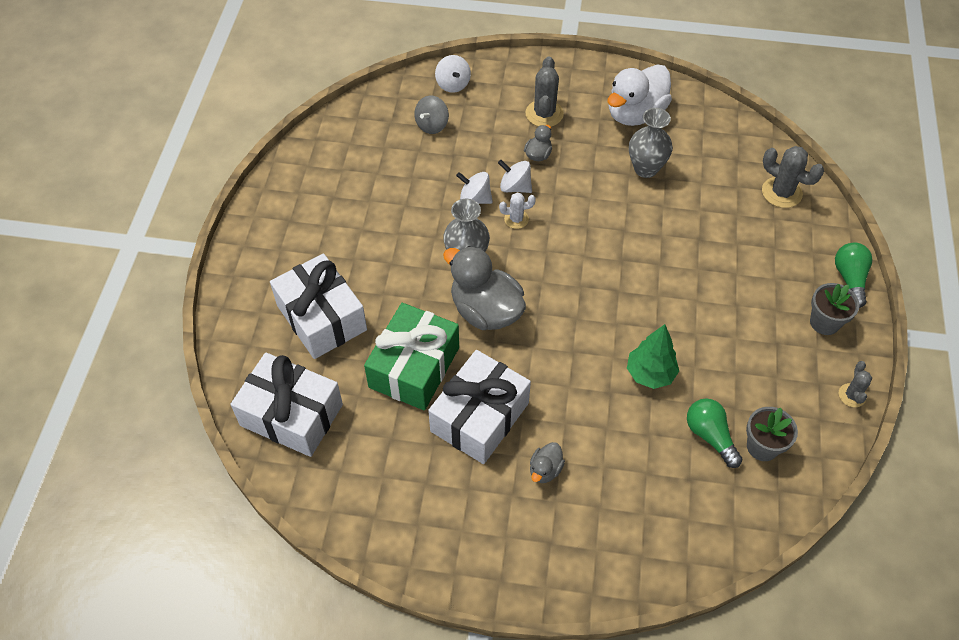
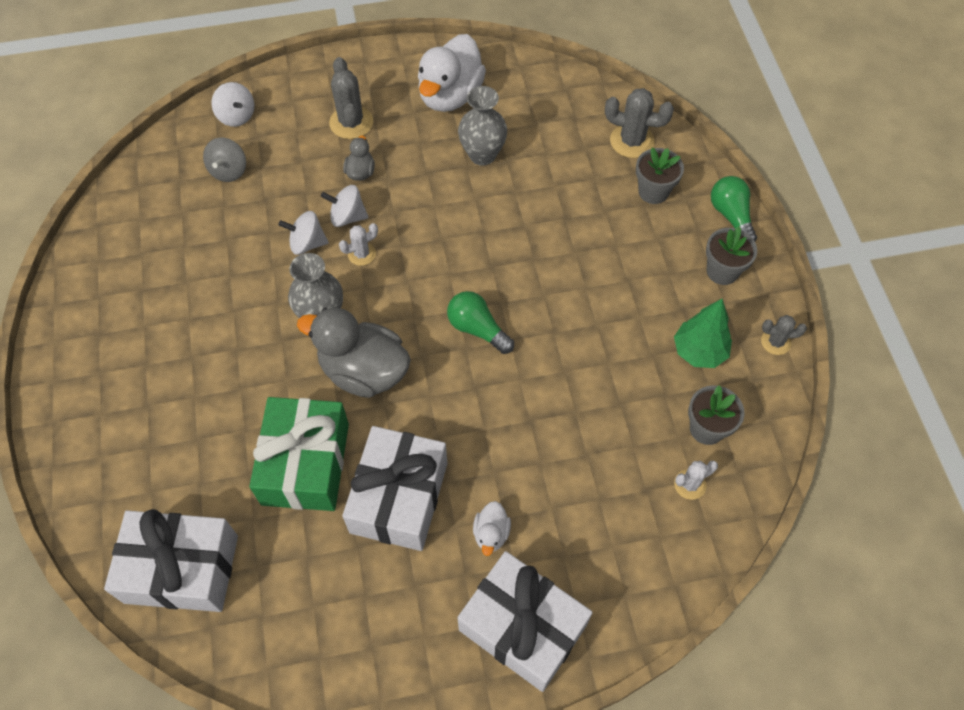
camera: 20 degrees left, 5 degrees up
(322, 317) = (177, 439): white gift -> white gift (522, 627)
(545, 470) = (491, 533): grey duck -> white duck
(650, 374) = (565, 386): green tree -> green tree (699, 351)
(710, 436) = (650, 435): green light bulb -> green light bulb (477, 329)
(730, 487) = (690, 484): none -> white cactus
(786, 239) = (653, 191): none -> grey flower pot
(852, 395) = (775, 342): grey cactus -> grey cactus turned 75 degrees counterclockwise

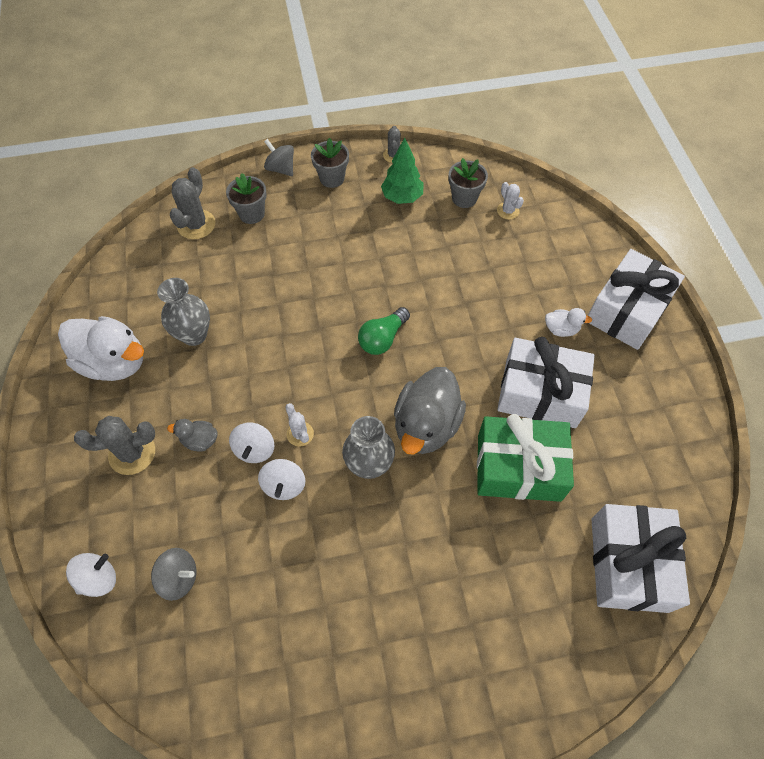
camera: 90 degrees left, 0 degrees up
(731, 216) = (281, 169): green light bulb -> grey spinning top

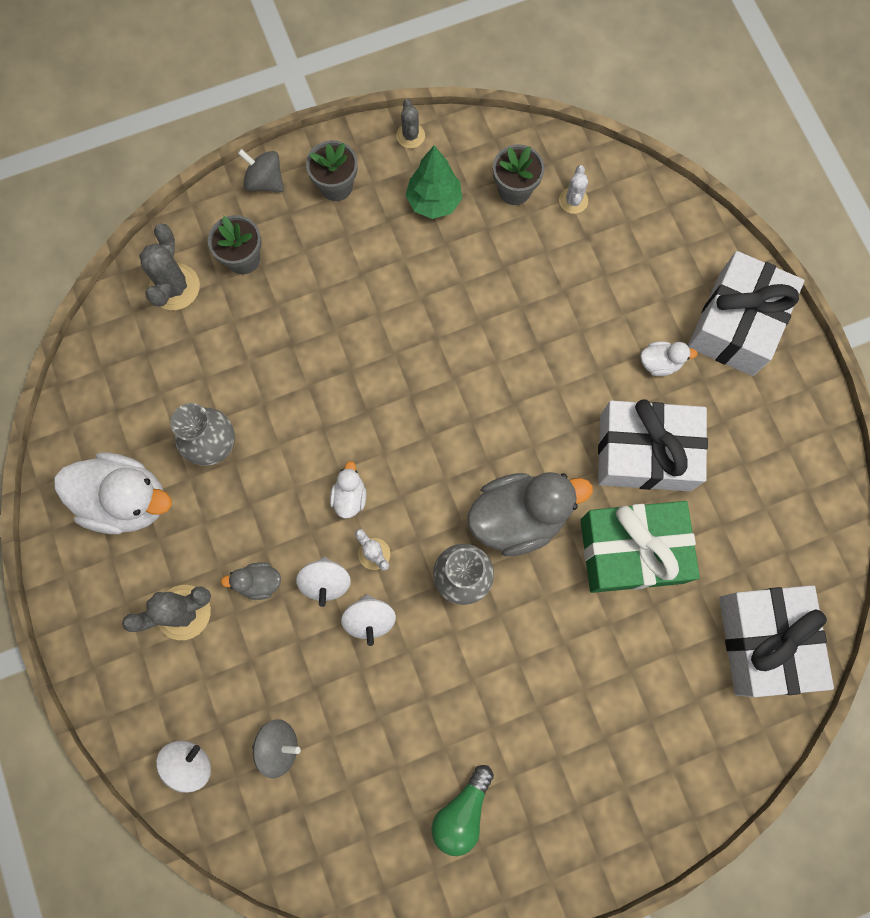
camera: 10 degrees left, 15 degrees up
(290, 387) = (349, 497): none -> white duck
(382, 338) = (447, 412): green light bulb -> green light bulb (462, 812)
(426, 425) = (518, 517): grey duck -> grey duck turned 120 degrees counterclockwise
(508, 211) = (573, 200): white cactus -> white cactus turned 45 degrees clockwise

